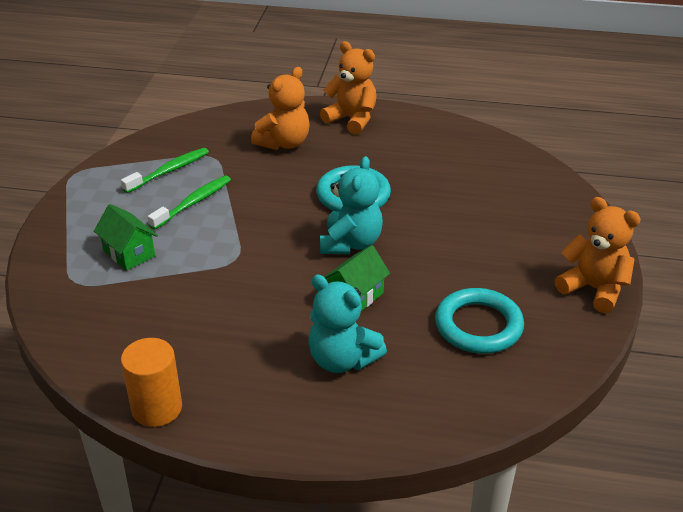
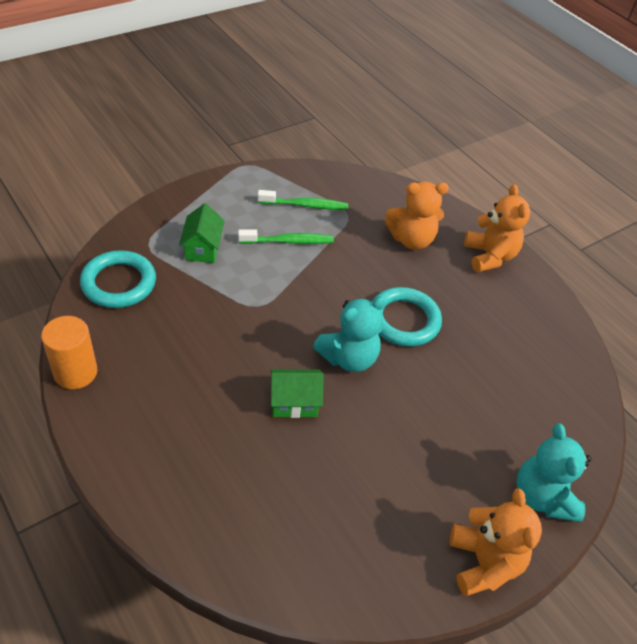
camera: 40 degrees right, 10 degrees up
(342, 360) = (220, 442): turquoise teddy bear -> turquoise teddy bear (542, 497)
(478, 326) = (347, 506): turquoise ring -> turquoise ring (119, 283)

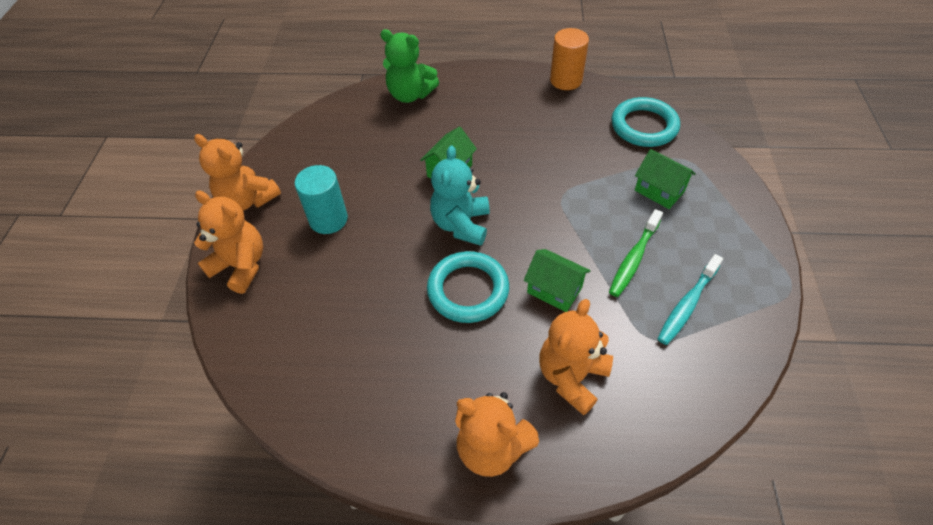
camera: 135 degrees right, 5 degrees up
(202, 517) = (410, 94): none -> green teddy bear
(305, 205) = (687, 305): green toothbrush -> turquoise toothbrush
(356, 272) = (554, 290): none -> green house
(435, 464) = (328, 219): none -> turquoise cylinder
(542, 497) = (241, 266): turquoise teddy bear -> orange teddy bear

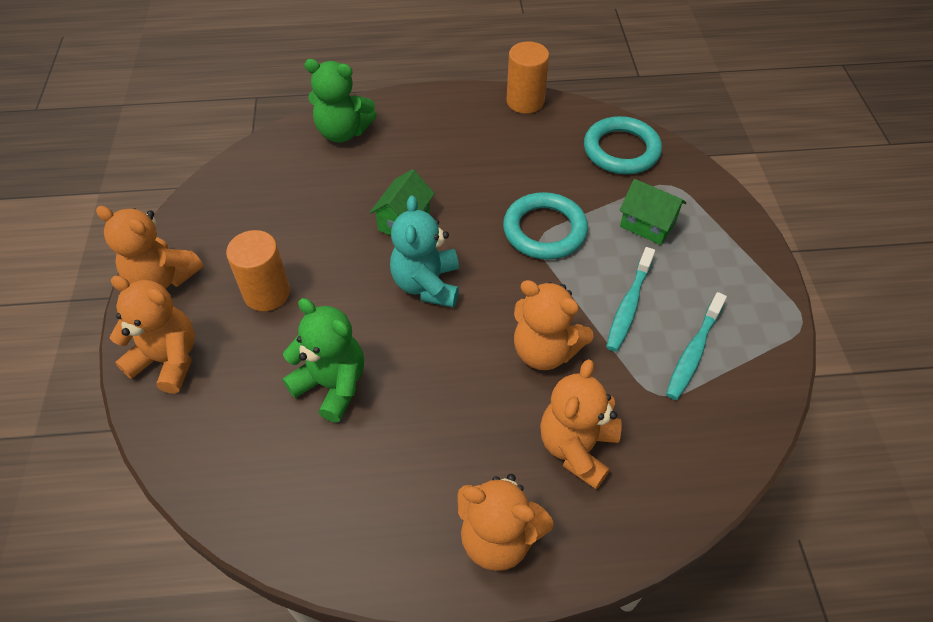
camera: 10 degrees left, 0 degrees up
(328, 219) = (267, 293): turquoise cylinder -> orange cylinder
(369, 300) = (332, 385): none -> green teddy bear
(468, 290) = (446, 361): turquoise ring -> turquoise ring (544, 230)
(554, 290) = (545, 350): green house -> orange teddy bear
(633, 259) = (628, 306): green toothbrush -> turquoise toothbrush

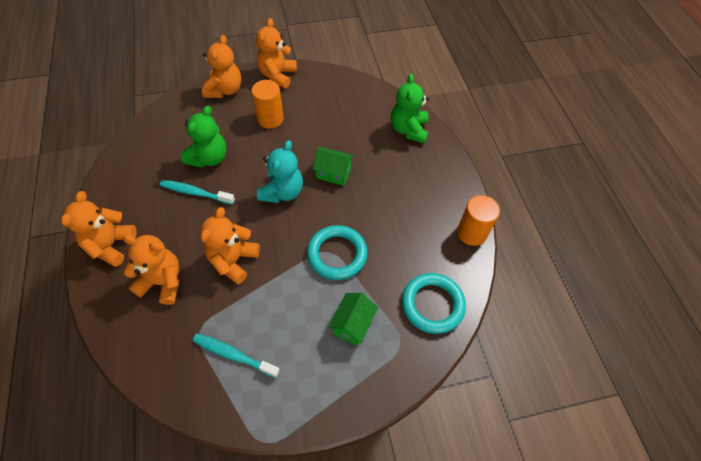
camera: 80 degrees right, 5 degrees up
(427, 284) = (282, 192): turquoise teddy bear -> turquoise teddy bear turned 120 degrees clockwise
(628, 306) = (273, 311): turquoise toothbrush -> turquoise toothbrush (195, 193)

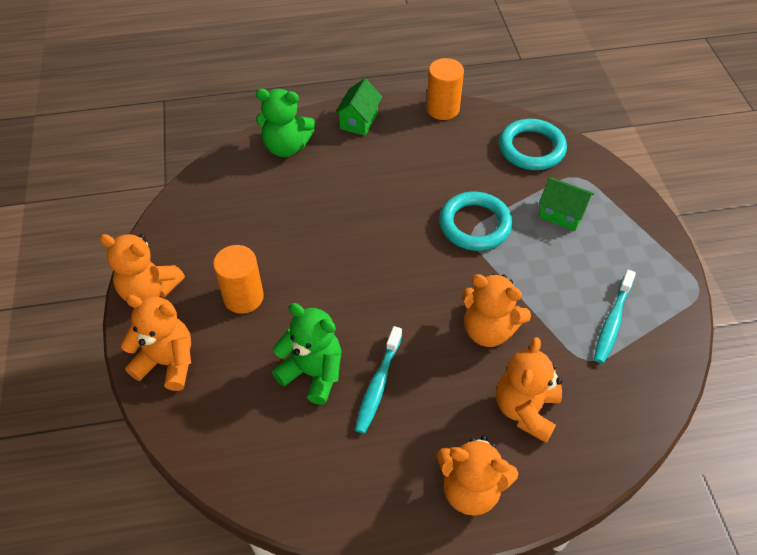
camera: 85 degrees left, 5 degrees down
(282, 192) = (381, 279): turquoise teddy bear -> none
(333, 173) = (352, 225): green house -> green house (359, 121)

